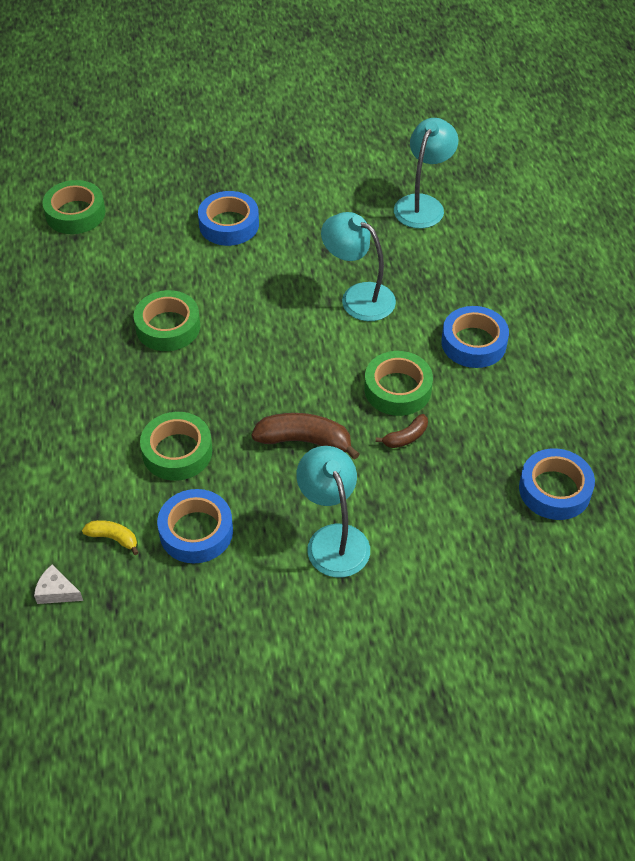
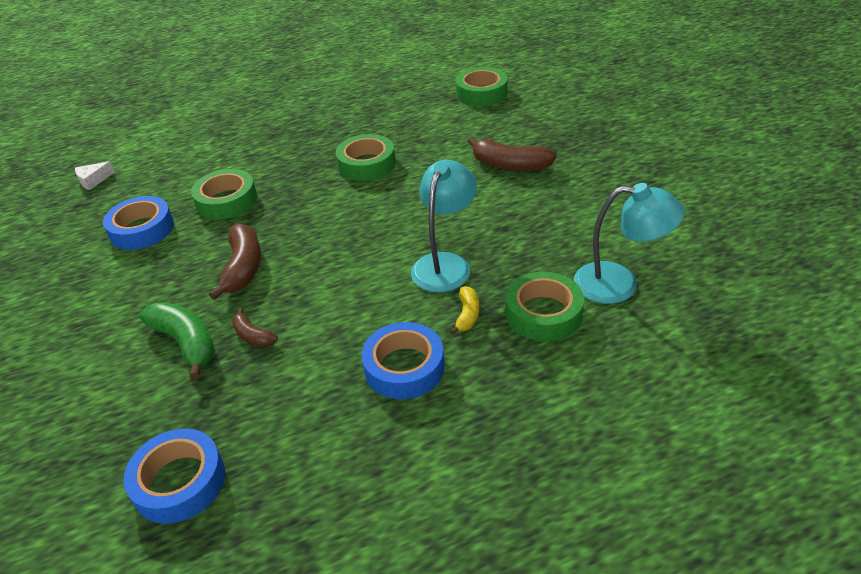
camera: 80 degrees right, 10 degrees down
(56, 592) = (93, 180): white cheese -> white cheese turned 135 degrees counterclockwise
(113, 538) = (139, 192): yellow banana -> yellow banana (467, 315)
(229, 224) = (510, 165): blue tape -> brown banana
(333, 539) = (125, 309): turquoise lamp -> none
(397, 389) = (319, 317): green tape -> green tape (543, 313)
(399, 487) = (186, 343): none -> green banana

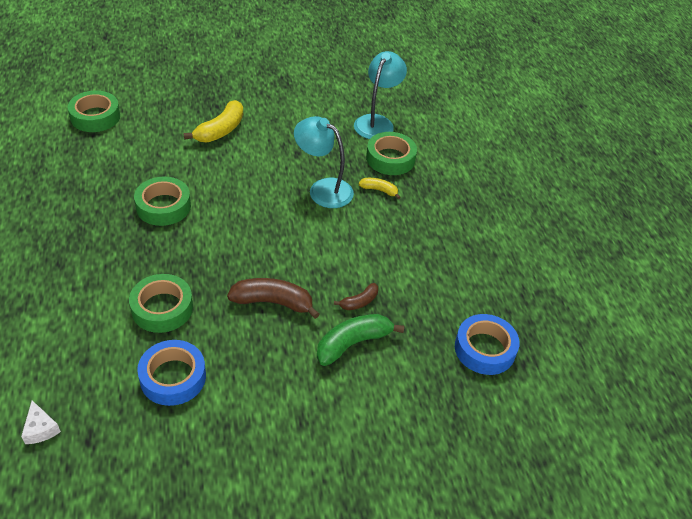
camera: 85 degrees left, 5 degrees up
(404, 367) = (416, 228): blue tape -> none
(510, 165) = (220, 130): brown banana -> yellow banana

